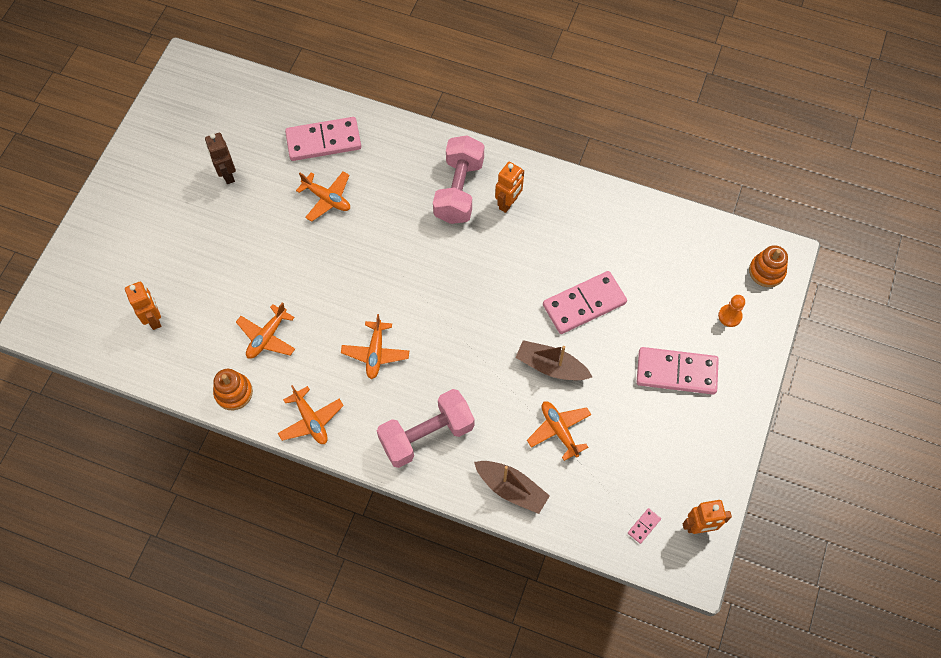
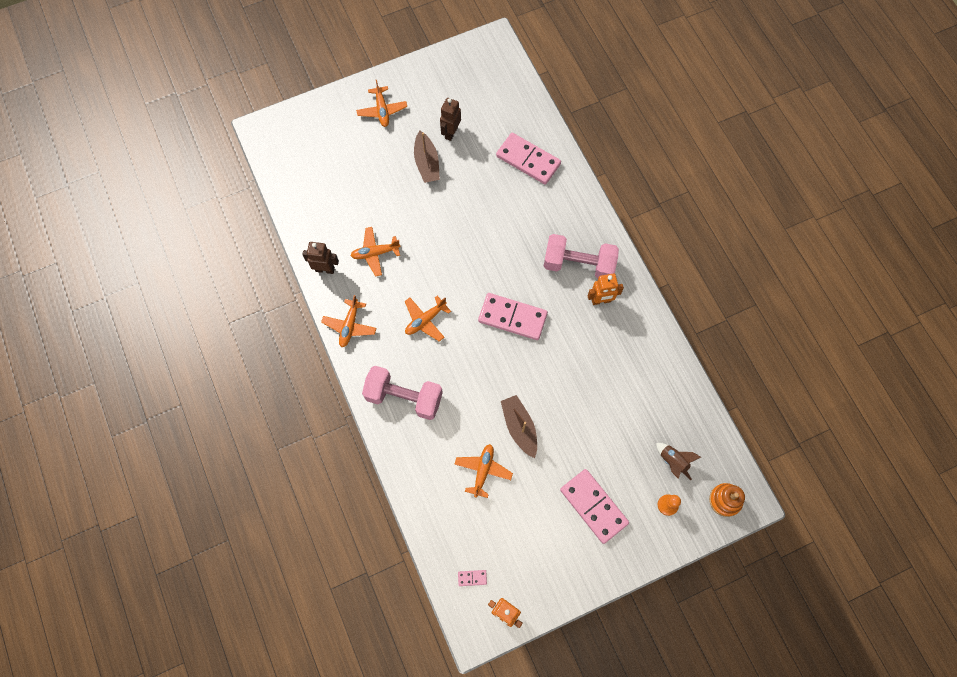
camera: 45 degrees right, 5 degrees up
(154, 319) = (325, 185): orange robot -> none
(233, 392) = (325, 269): orange stacking toy -> brown robot
(327, 199) = (493, 199): orange plane -> orange plane (382, 110)
(459, 190) = (578, 264): pink dumbbell -> pink dumbbell turned 45 degrees clockwise
(511, 489) = (419, 477): brown boat -> brown boat (427, 163)
(584, 304) = (581, 408): pink domino -> pink domino (512, 317)
(698, 278) = (673, 462): none -> brown rocket

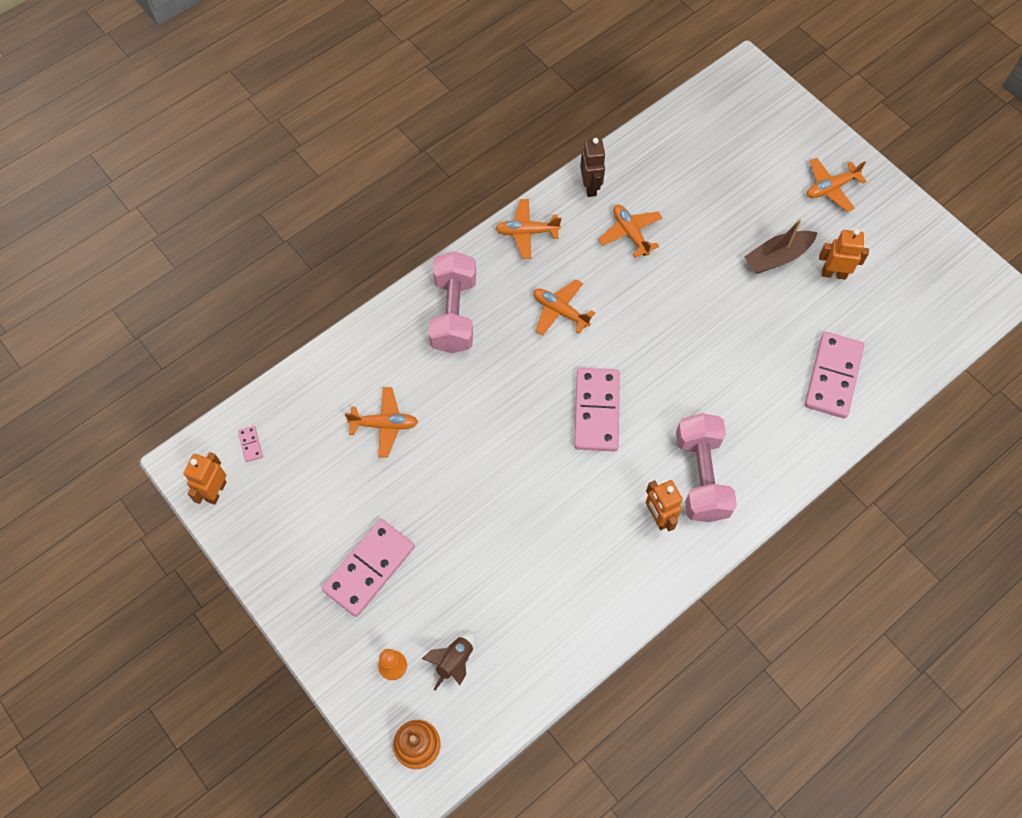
camera: 75 degrees right, 5 degrees down
(451, 133) = (833, 274): brown robot -> orange robot
(519, 427) = (451, 454): brown boat -> none

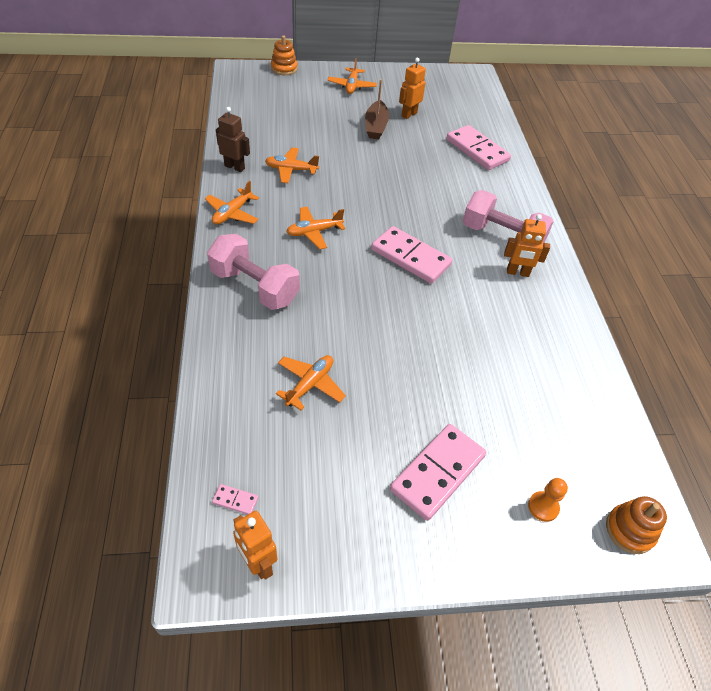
camera: 60 degrees left, 15 degrees down
(369, 568) = (437, 472): pink domino -> pink domino turned 60 degrees clockwise
(454, 661) = (564, 458): brown rocket -> none
(796, 107) = (284, 68): none -> orange stacking toy

